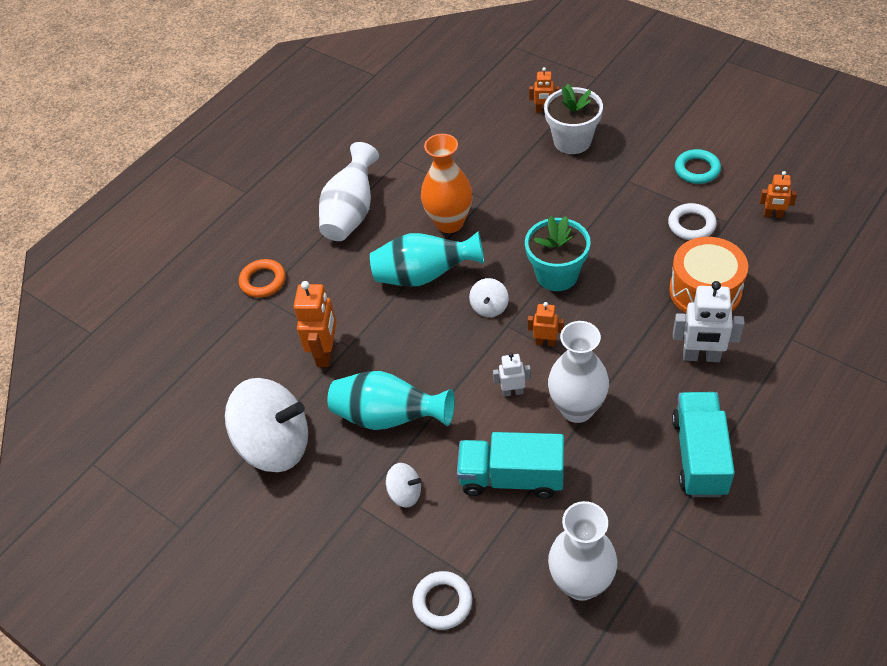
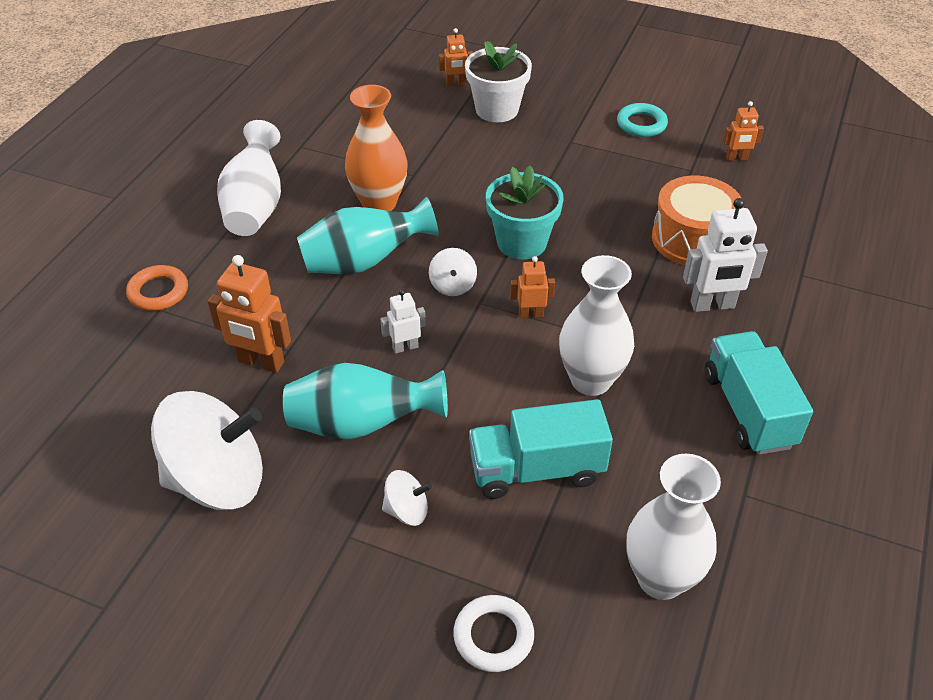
camera: 20 degrees left, 5 degrees down
(326, 353) = (261, 362): orange robot -> orange robot turned 120 degrees clockwise
(512, 392) = (508, 373): white robot -> white robot (405, 347)
(691, 225) = (654, 177): white ring -> none

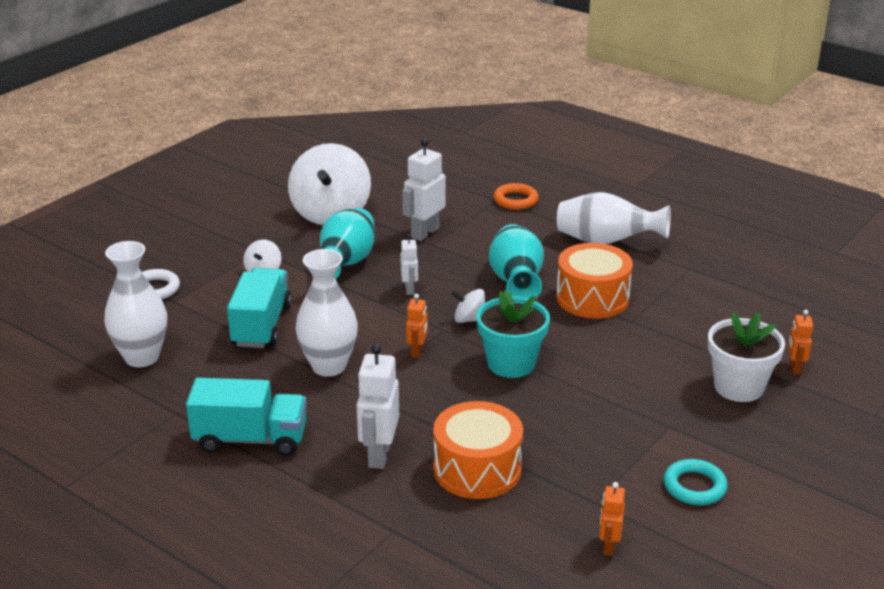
camera: 105 degrees right, 15 degrees down
(261, 362) = (424, 233): orange robot -> white robot
(379, 203) = (592, 298): orange vase -> orange drum

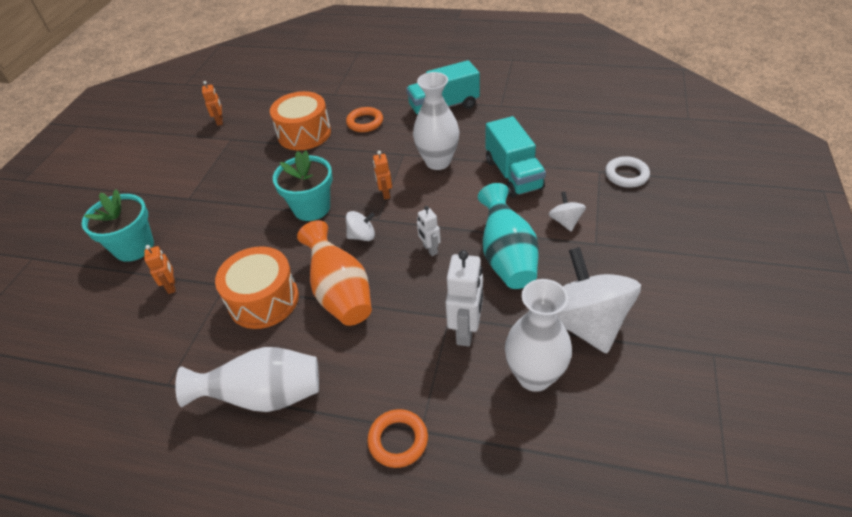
camera: 160 degrees right, 15 degrees up
(142, 357) = (563, 126): white vase -> white vase (534, 376)
(379, 455) = (365, 122): white robot -> orange ring
(516, 282) = (340, 293): turquoise vase -> orange vase
(694, 486) = (172, 165): turquoise ring -> none
(738, 387) = (134, 247): white flower pot -> turquoise flower pot
(794, 368) = (83, 282): orange robot -> orange robot (172, 286)

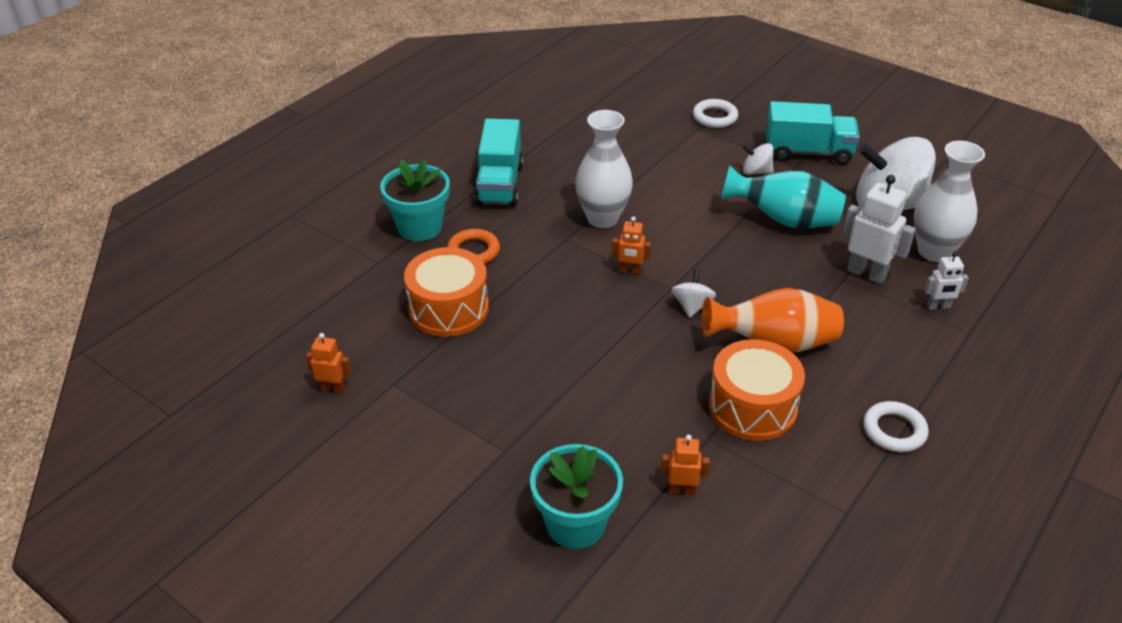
camera: 70 degrees left, 5 degrees down
(265, 396) = (894, 430): white vase -> white ring
(311, 208) = (613, 335): turquoise flower pot -> turquoise flower pot (420, 227)
(398, 440) = (976, 349): orange ring -> none
(430, 249) = (744, 264): white robot -> white robot (938, 306)
(513, 174) = (664, 177): turquoise truck -> turquoise truck (808, 152)

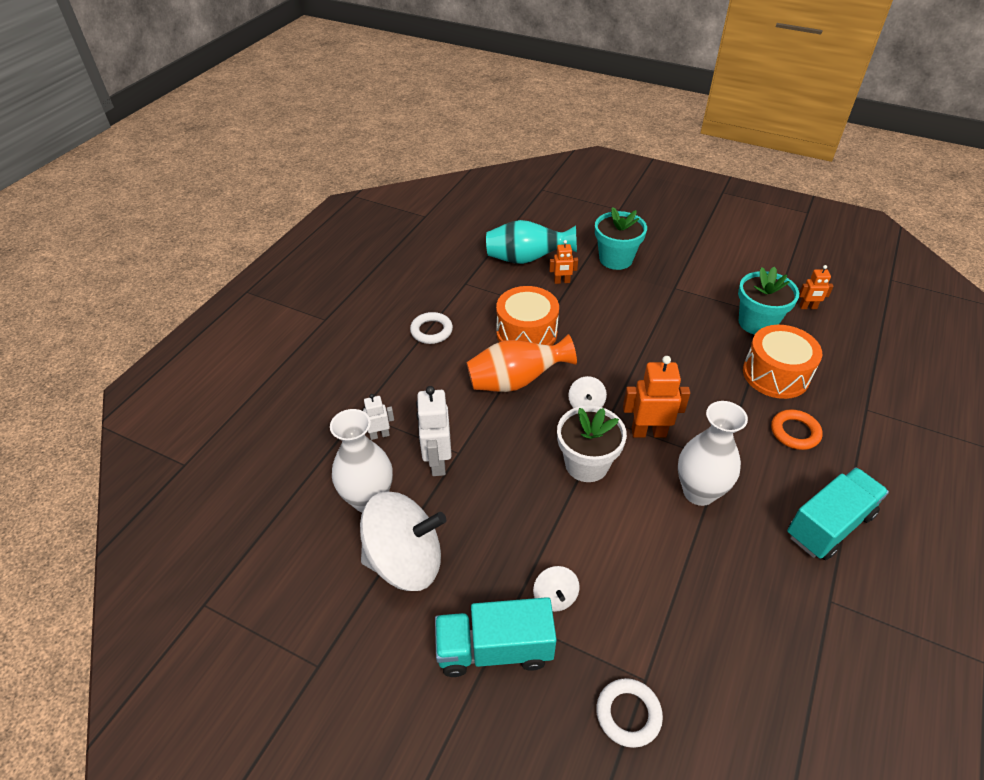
camera: 170 degrees right, 5 degrees up
(420, 227) = (863, 453): turquoise flower pot -> turquoise flower pot (757, 323)
(499, 184) = (829, 525): turquoise truck -> turquoise truck turned 60 degrees clockwise
(630, 271) = (648, 432): orange robot -> orange robot, size x1.75
(706, 252) = (586, 464): none -> white flower pot
(756, 171) = (555, 597): white spinning top -> white spinning top turned 75 degrees clockwise
(784, 220) = (517, 519): turquoise vase -> turquoise vase (526, 259)
(866, 273) = (437, 462): white robot -> white robot turned 60 degrees clockwise

